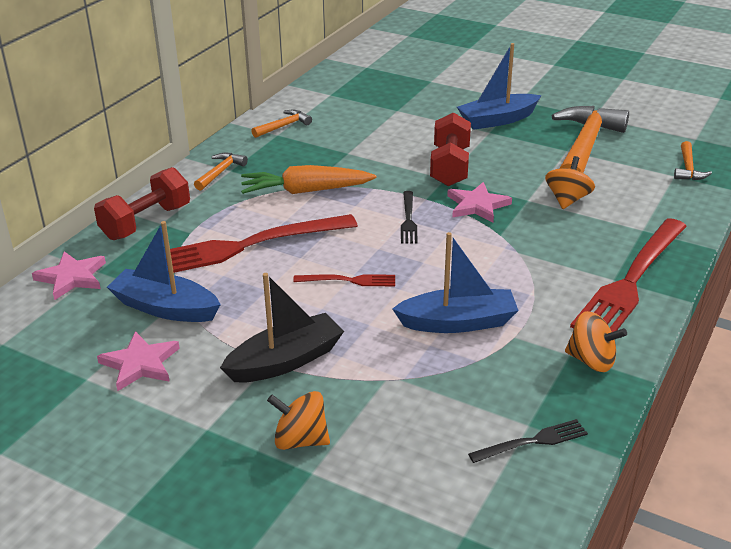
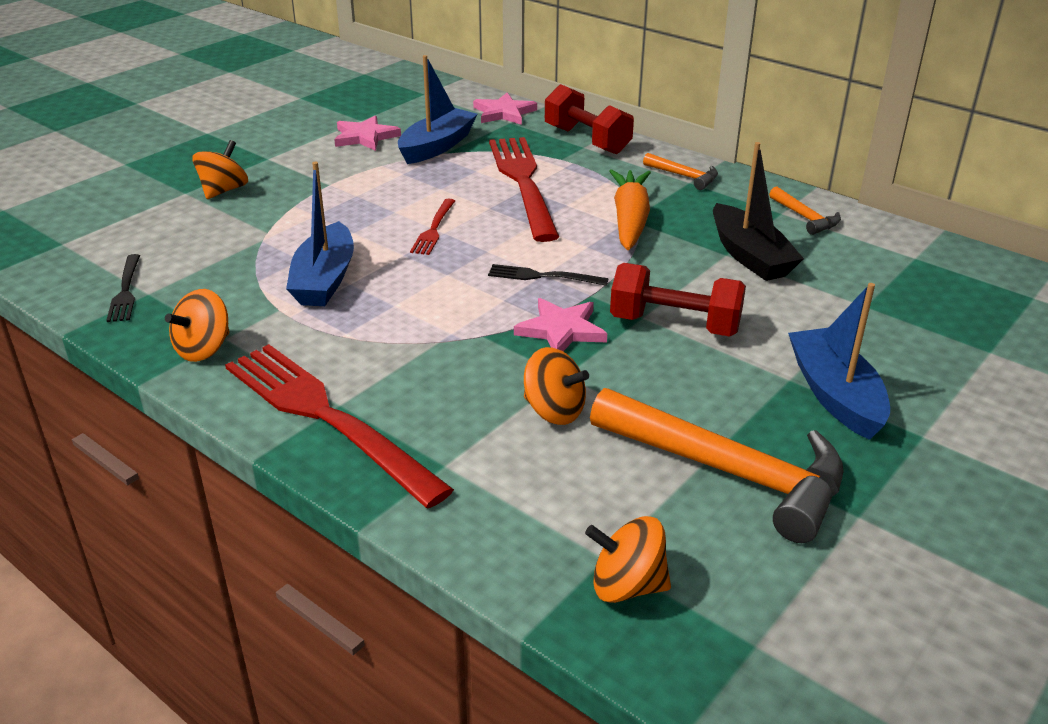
camera: 100 degrees right, 0 degrees up
(285, 361) = (327, 191): black boat -> black boat (749, 256)
(688, 168) = (627, 586): orange hammer -> orange spinning top

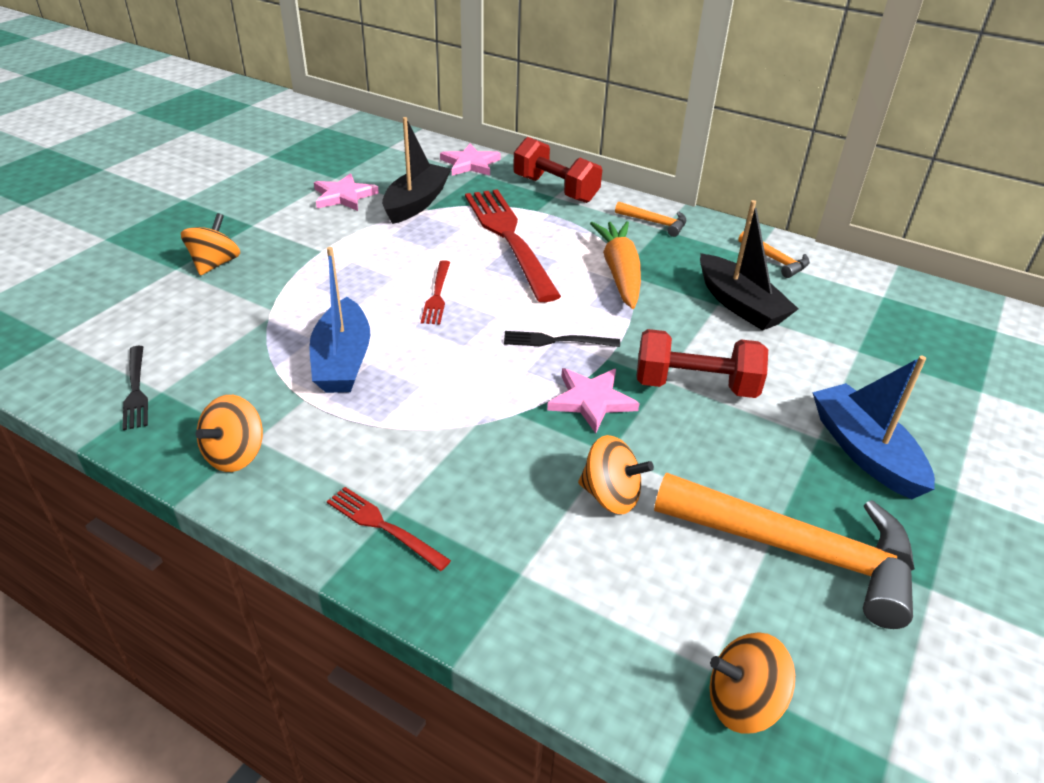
camera: 10 degrees left, 5 degrees up
(324, 416) = (382, 526): red fork -> red fork, size x0.46
(437, 146) = (416, 203): blue boat -> black boat

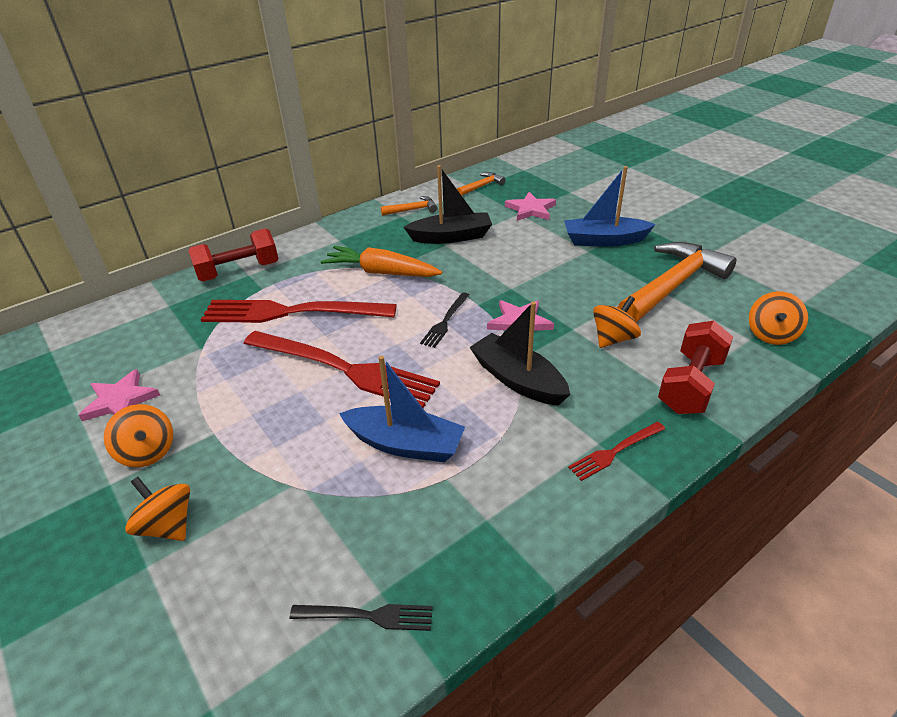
camera: 65 degrees left, 0 degrees up
(236, 455) = (503, 536): orange spinning top -> orange spinning top (147, 452)
(416, 203) = (184, 353): black boat -> black boat (518, 380)
(437, 295) = (346, 369): red fork -> red fork, size x2.19
(470, 164) = (146, 306): pink star -> pink star (530, 209)
(655, 223) = (330, 240): orange hammer -> orange hammer (481, 186)
(695, 386) = (524, 277): red dumbbell -> red dumbbell (690, 385)

